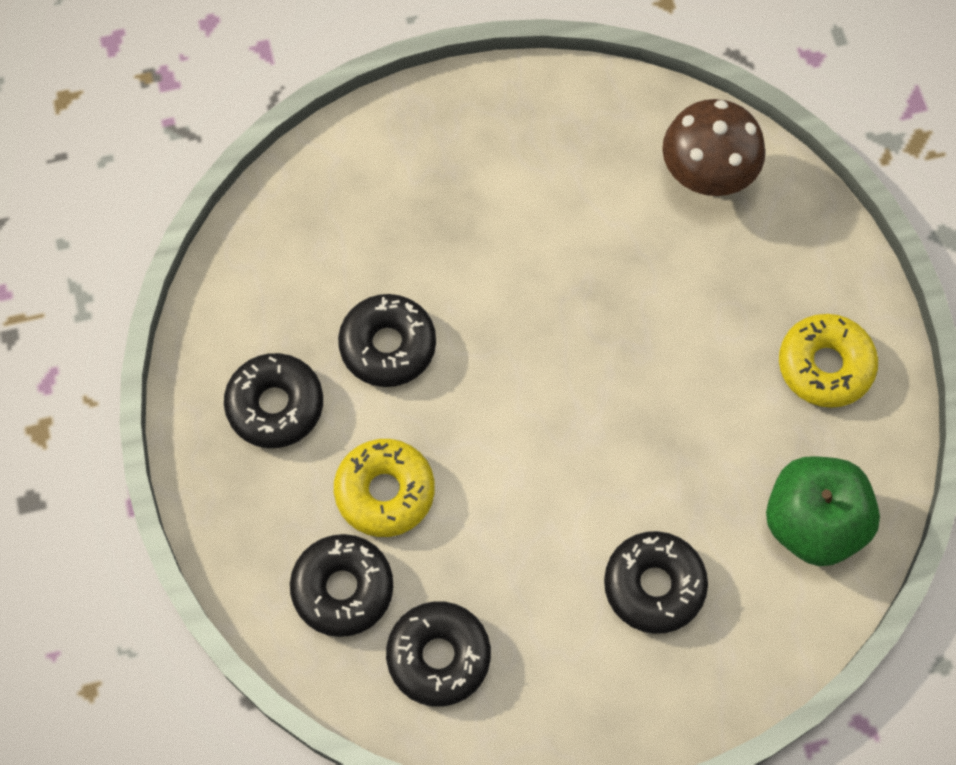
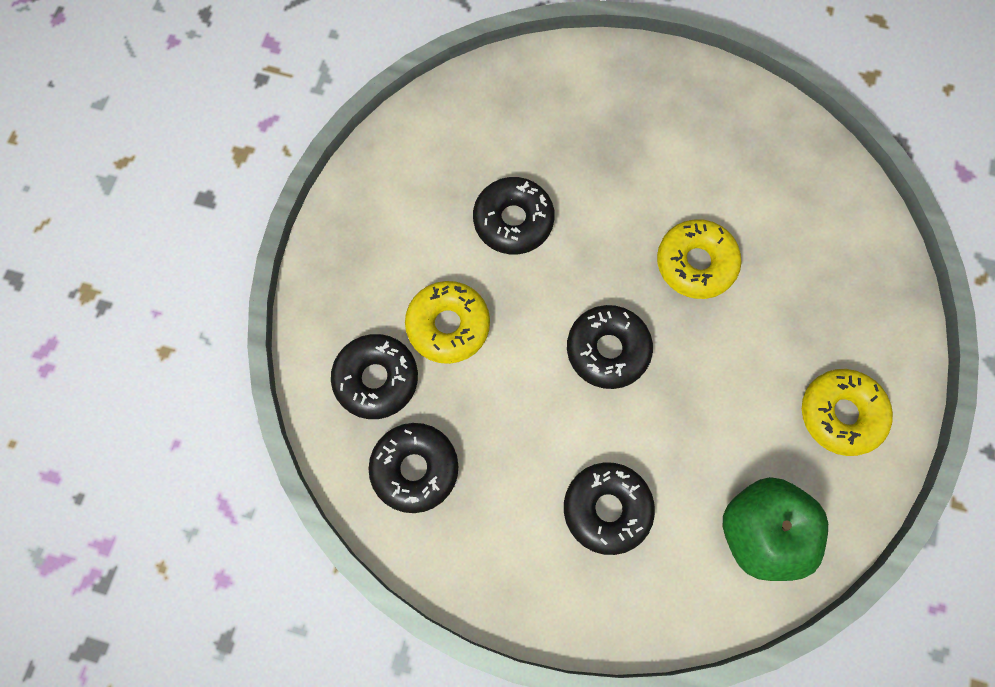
camera: 30 degrees right, 5 degrees up
(275, 405) = (408, 221): black donut -> black donut (607, 350)
(601, 291) = (695, 263): none -> yellow donut
(706, 176) = (827, 220): brown mushroom -> none

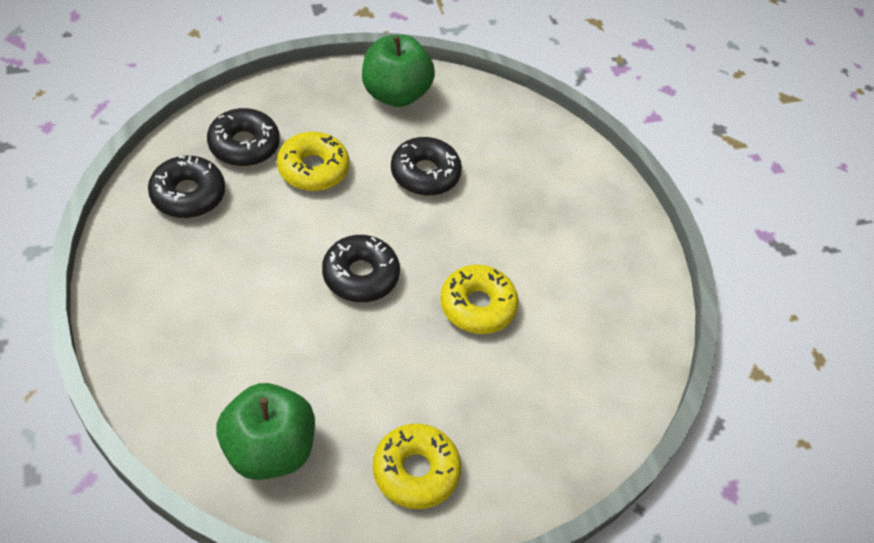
camera: 50 degrees right, 20 degrees down
(389, 190) = (395, 94): none -> green apple
(607, 509) = (225, 328): black donut -> none

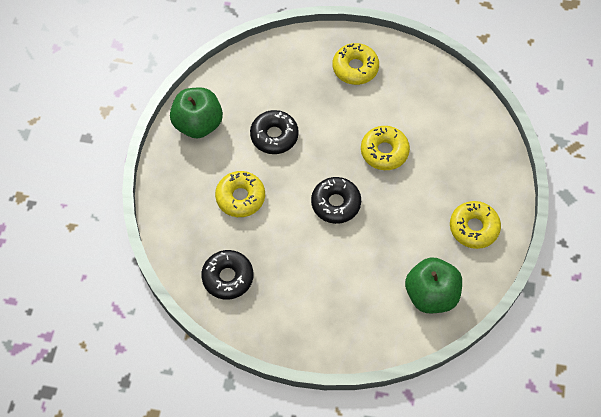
camera: 55 degrees left, 10 degrees up
(244, 145) = (200, 230): black donut -> none
(587, 227) = (355, 68): none -> yellow donut

